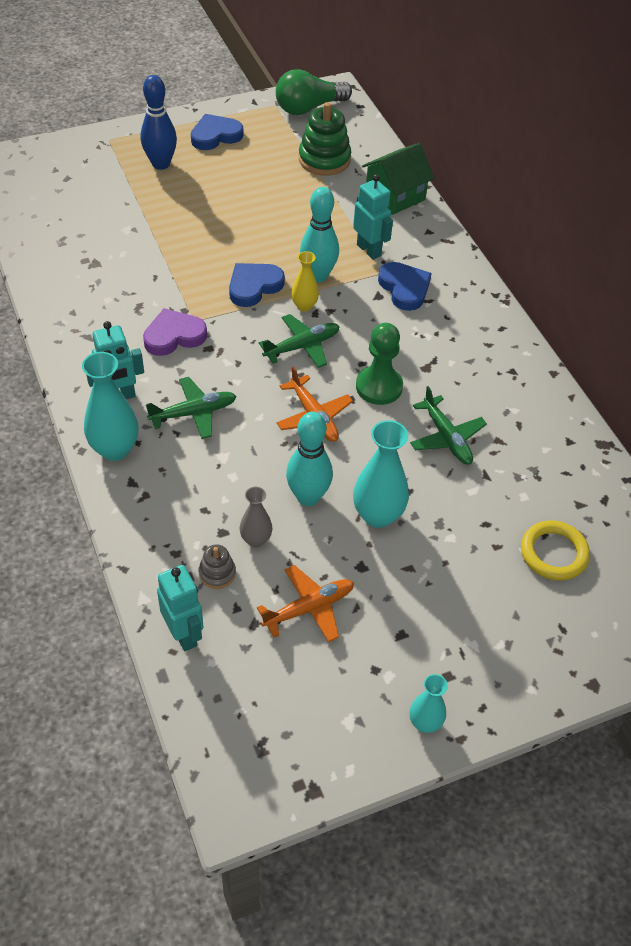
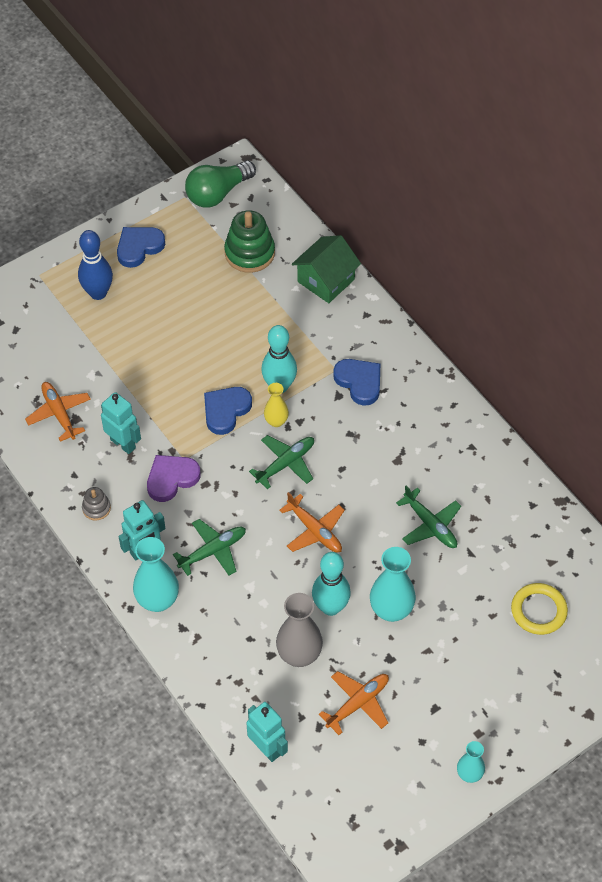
camera: 10 degrees left, 5 degrees up
(80, 256) = (59, 414): none -> orange plane
(217, 573) = (277, 691): grey stacking toy -> grey stacking toy (96, 508)
(256, 539) = (299, 655): grey vase -> grey vase, size x1.72
(369, 250) = (317, 347): turquoise robot -> turquoise robot (123, 443)
(379, 387) = (362, 489): green pawn -> none

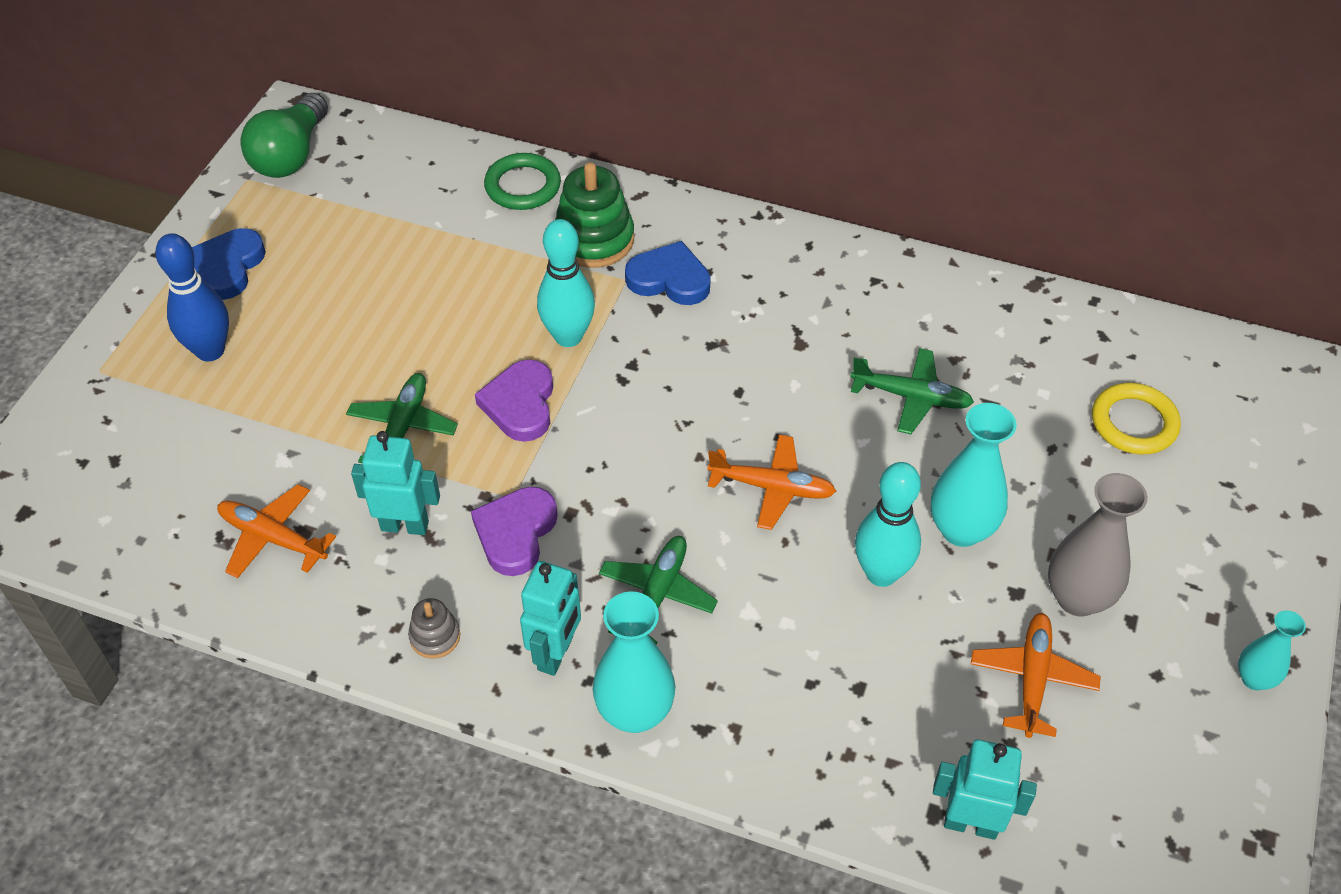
camera: 35 degrees left, 5 degrees down
(226, 411) = (520, 404): blue heart -> purple heart
(249, 253) = (393, 202): green stacking toy -> green stacking toy (594, 239)
(276, 421) = (601, 381): yellow vase -> none
(285, 464) = (659, 426): green plane -> green plane (402, 428)
(299, 655) = (897, 663): grey vase -> grey vase (1077, 598)
(326, 280) = (523, 186): green house -> green ring

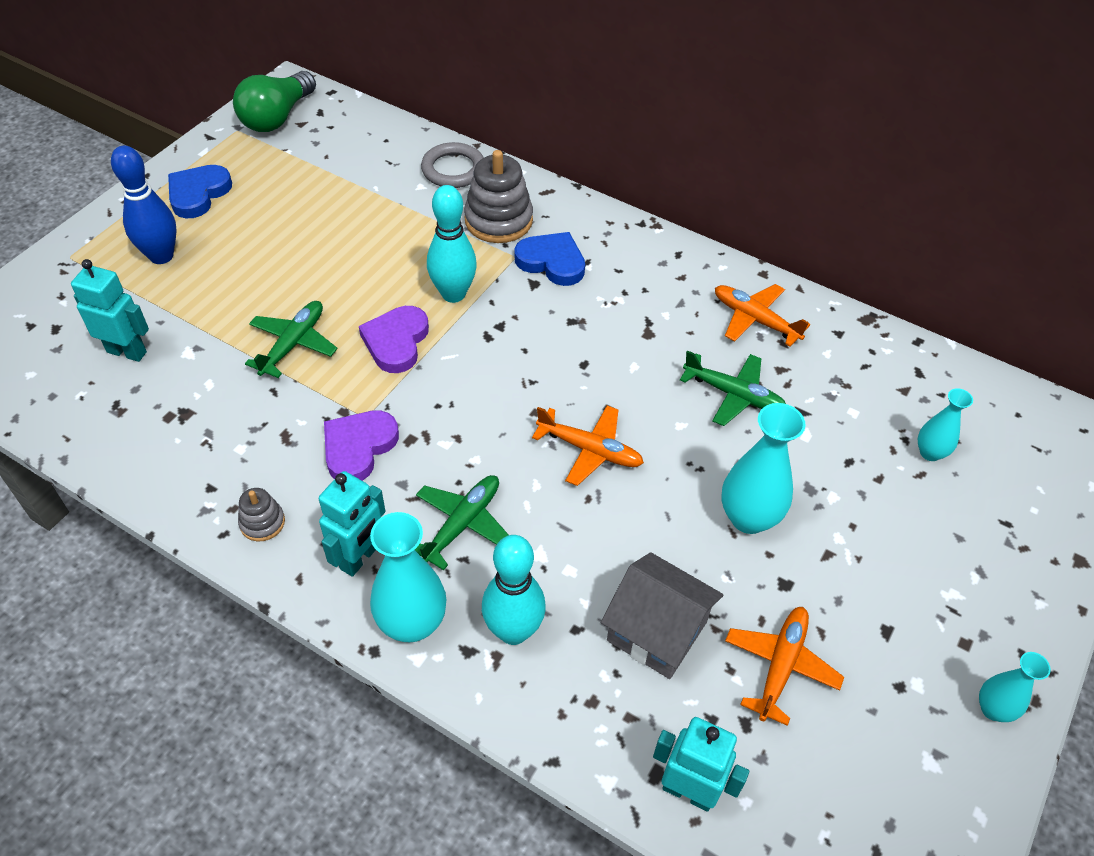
camera: 10 degrees right, 0 degrees up
(273, 538) = (158, 414): orange plane -> orange plane (755, 320)
(405, 525) = (268, 424): turquoise robot -> turquoise robot (127, 352)
(523, 186) = (453, 169): green ring -> grey ring
(594, 239) = (498, 220): green stacking toy -> grey stacking toy
(881, 573) = (666, 543): turquoise bowling pin -> turquoise bowling pin (513, 631)
(896, 668) = (656, 631): none -> grey house
(1077, 598) = (841, 600): grey vase -> none
(1134, 423) = (930, 452): yellow ring -> turquoise vase

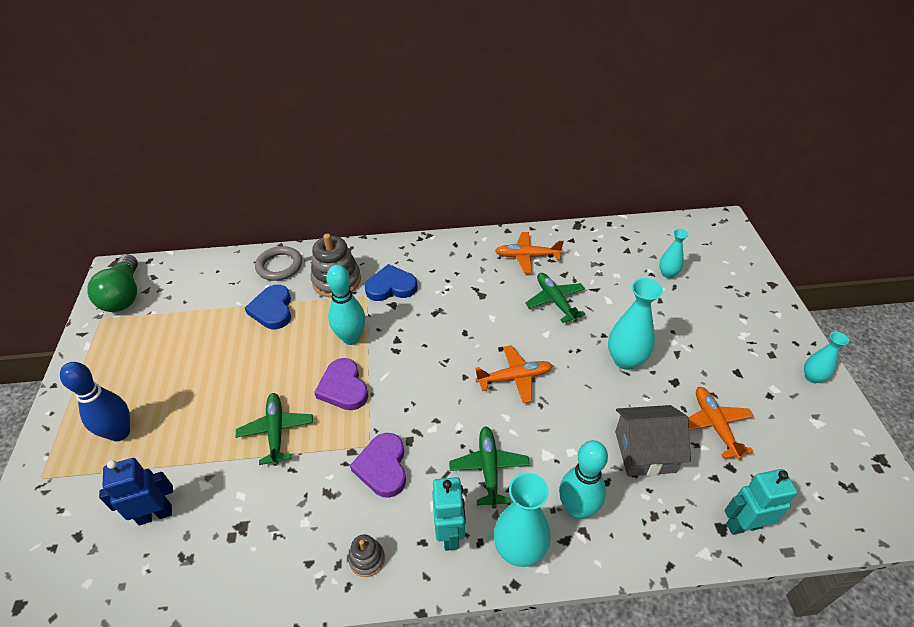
camera: 35 degrees left, 5 degrees down
(127, 352) = (155, 514): turquoise robot -> blue robot
(198, 194) = (110, 375): blue heart -> blue heart (272, 310)
(733, 394) = (555, 301): green plane -> green plane turned 105 degrees counterclockwise

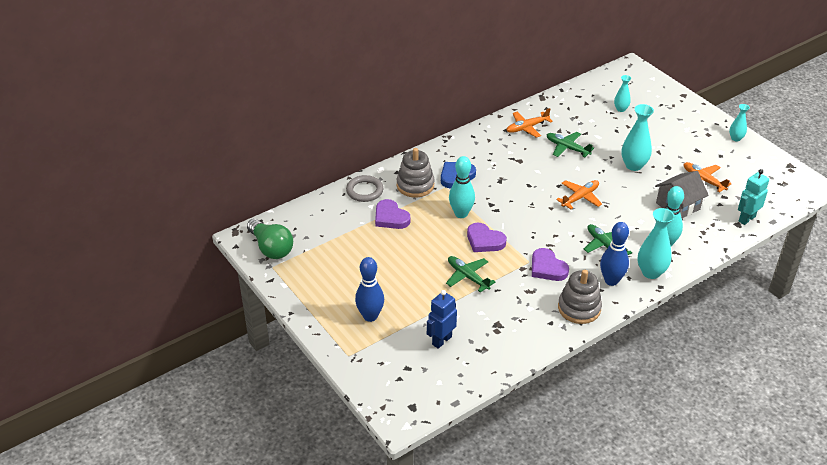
camera: 30 degrees left, 5 degrees down
(272, 310) = (390, 217): blue heart -> purple heart
(367, 559) = (579, 308): grey stacking toy -> grey stacking toy, size x1.95
(450, 534) = (611, 280): turquoise robot -> blue bowling pin

